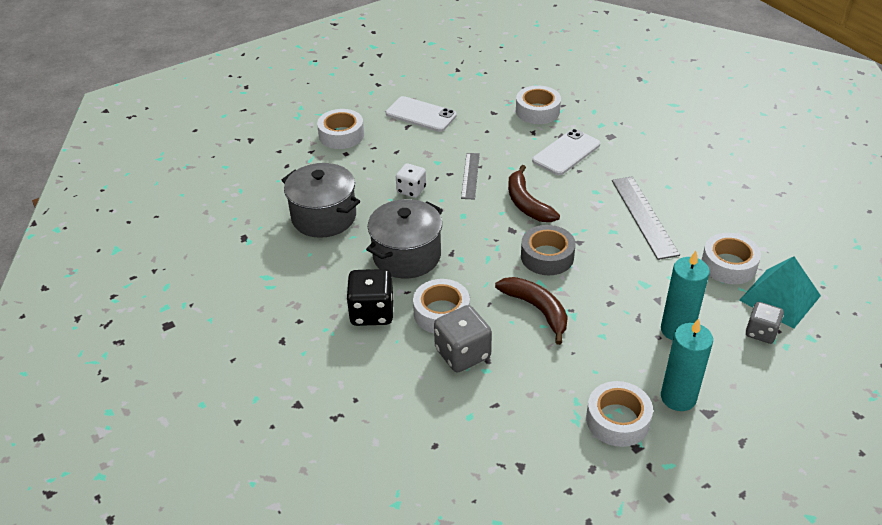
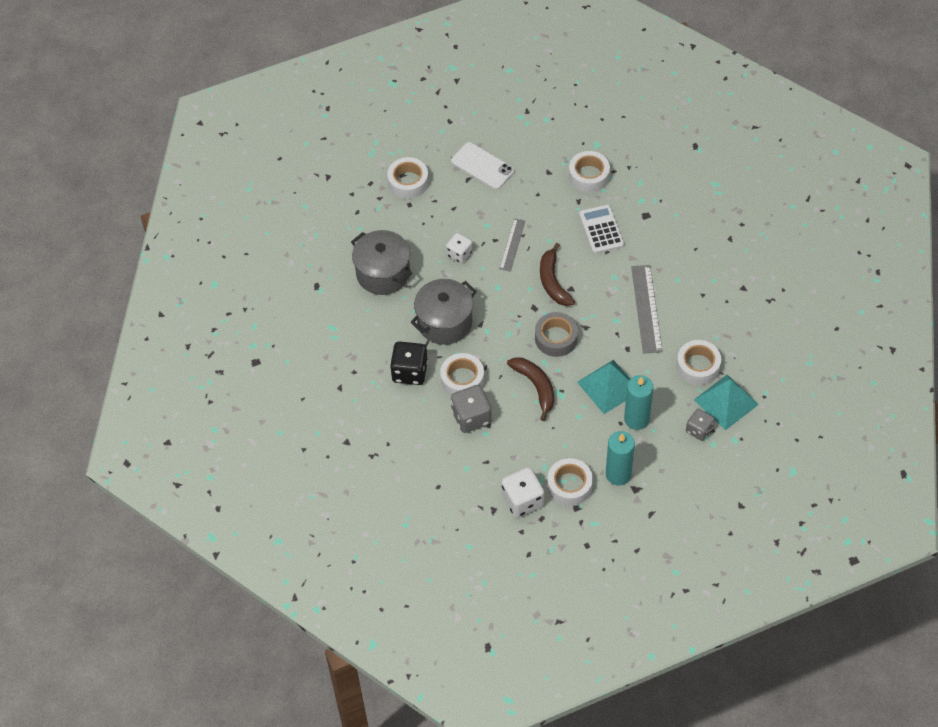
camera: 10 degrees right, 15 degrees up
(558, 448) = (522, 500): none -> white dice
(566, 152) = (601, 229): white phone -> white calculator
(628, 298) = (608, 386): none -> turquoise pyramid

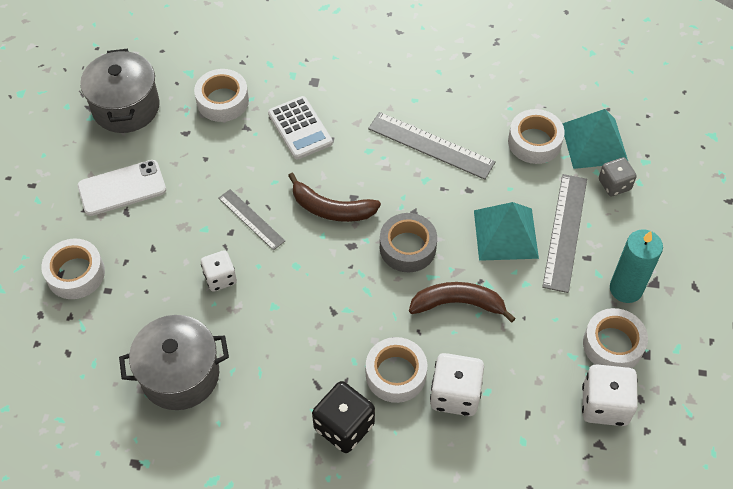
camera: 60 degrees left, 0 degrees up
(444, 322) = (302, 347): grey pot -> grey pot (126, 107)
(471, 417) = (455, 394): grey dice -> white dice
(601, 229) = (300, 128): white calculator -> white calculator turned 135 degrees counterclockwise
(636, 419) = (565, 232): turquoise candle -> grey ruler

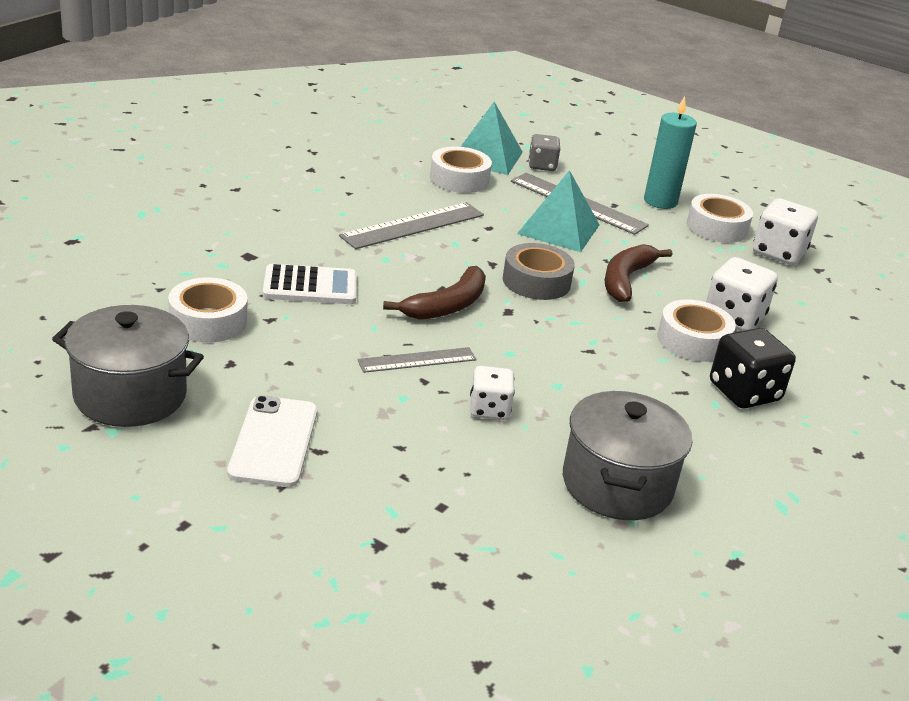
camera: 70 degrees left, 25 degrees down
(75, 274) = (391, 527): white tape -> none

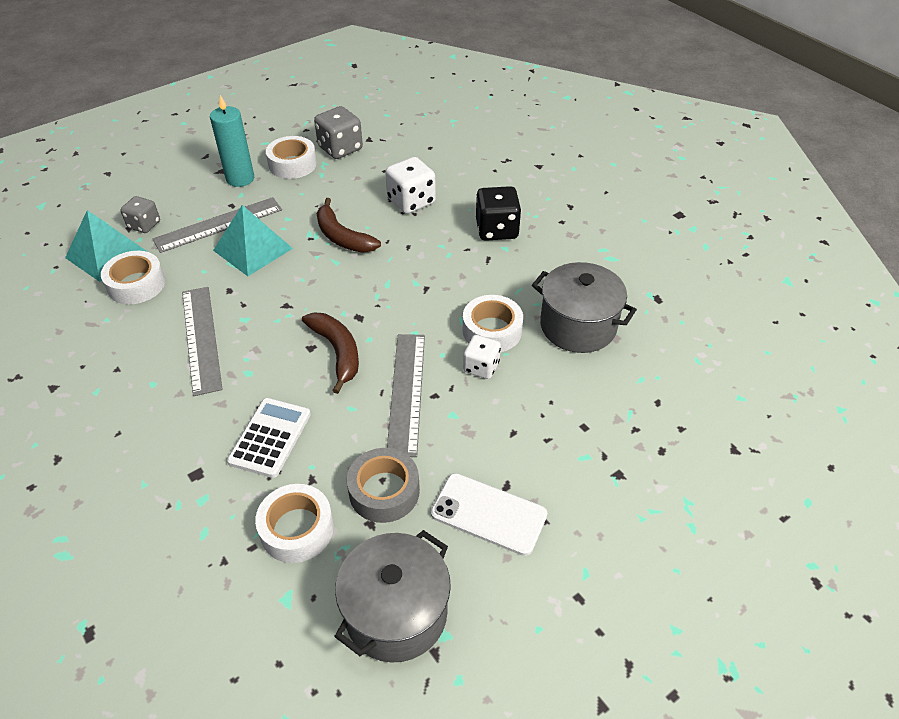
camera: 65 degrees left, 15 degrees up
(417, 360) = (407, 392): grey ruler -> grey ruler, size x1.60
(536, 281) = (324, 287): grey tape -> grey tape (384, 491)
(693, 341) = (432, 231): white tape -> white tape (492, 330)
(778, 253) = (340, 148): white dice -> grey dice

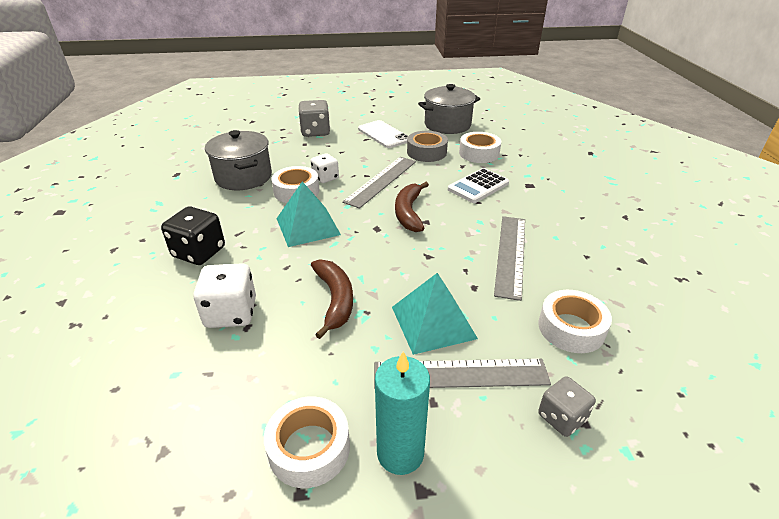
camera: 150 degrees left, 10 degrees down
(106, 254) = (613, 386): turquoise pyramid -> turquoise pyramid (308, 226)
(340, 148) = (219, 450): grey dice -> grey dice (315, 132)

